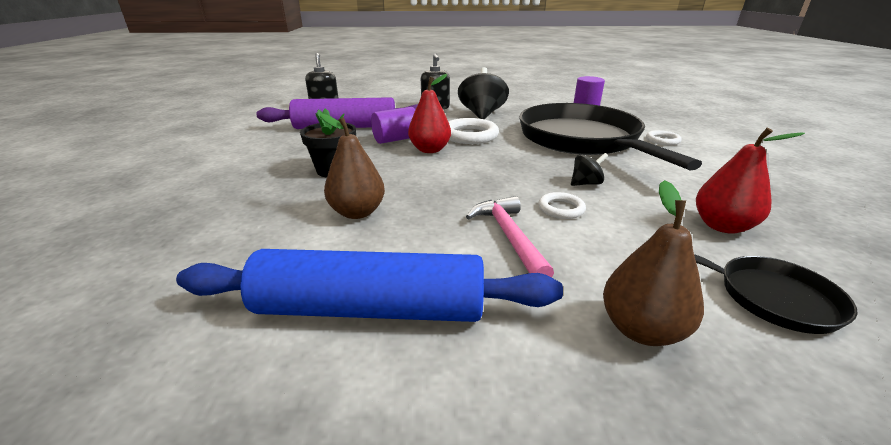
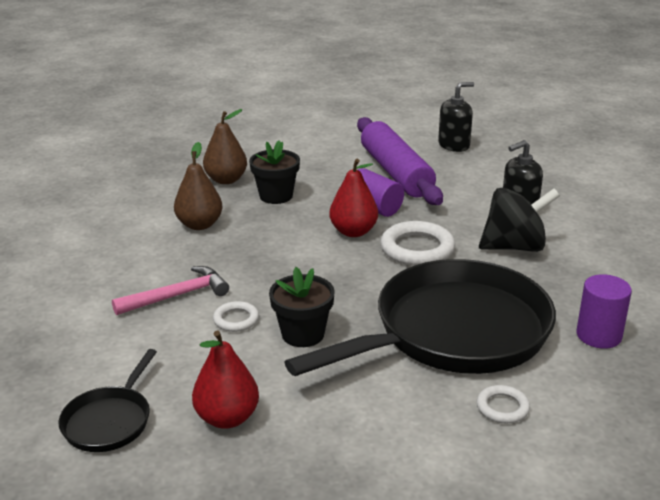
camera: 75 degrees right, 0 degrees up
(370, 308) = (83, 256): blue rolling pin -> none
(585, 183) = (303, 334): black spinning top -> black flower pot
(641, 329) = (68, 354): brown pear -> brown pear (226, 180)

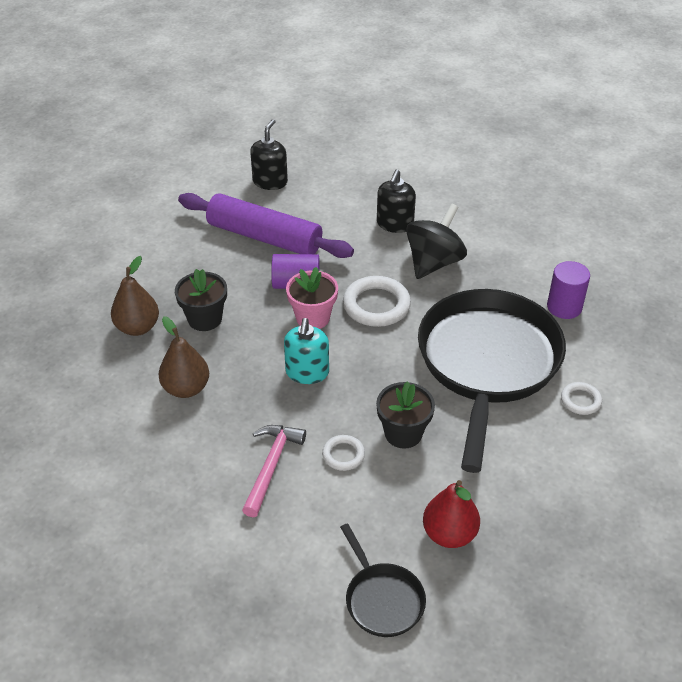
camera: 45 degrees left, 15 degrees up
(294, 259) = (307, 372): none -> turquoise soap dispenser
(353, 232) = (313, 318): red pear -> pink flower pot

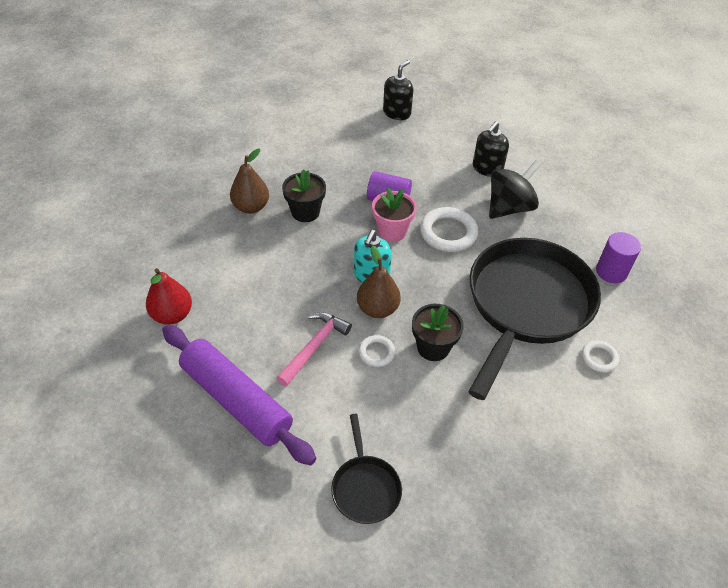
camera: 15 degrees right, 5 degrees up
(186, 388) = (270, 265): brown pear -> brown pear (377, 309)
(264, 237) = (376, 156): purple rolling pin -> purple rolling pin (236, 400)
(449, 534) = (442, 446): red pear -> red pear (172, 315)

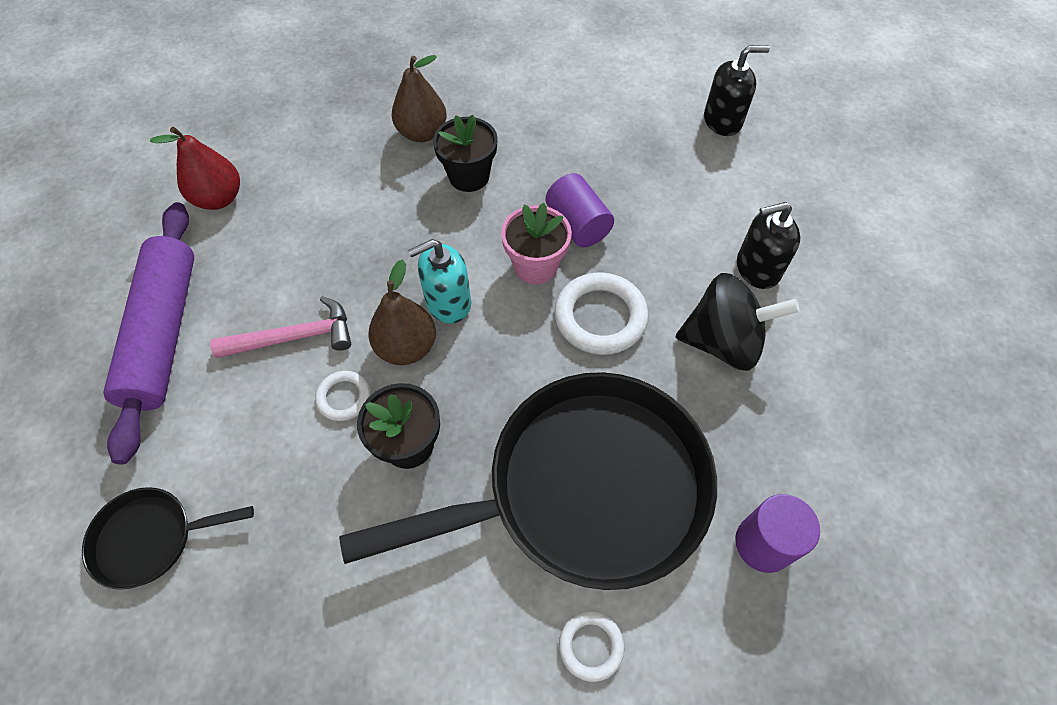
camera: 45 degrees right, 10 degrees up
(365, 487) = (151, 538): black pan -> black pan turned 45 degrees clockwise

